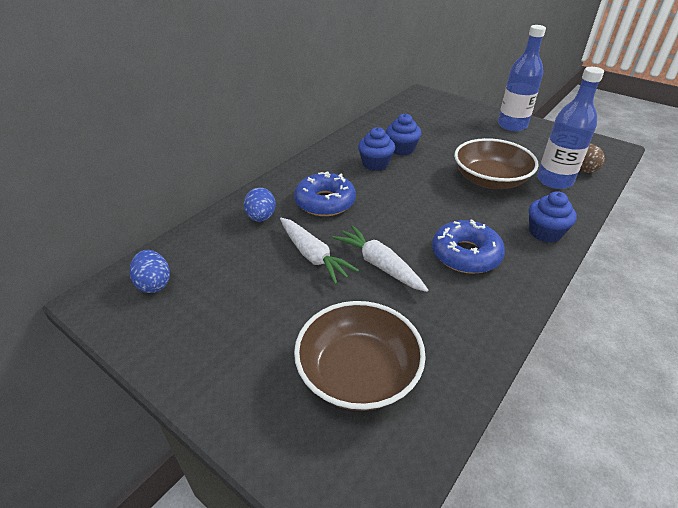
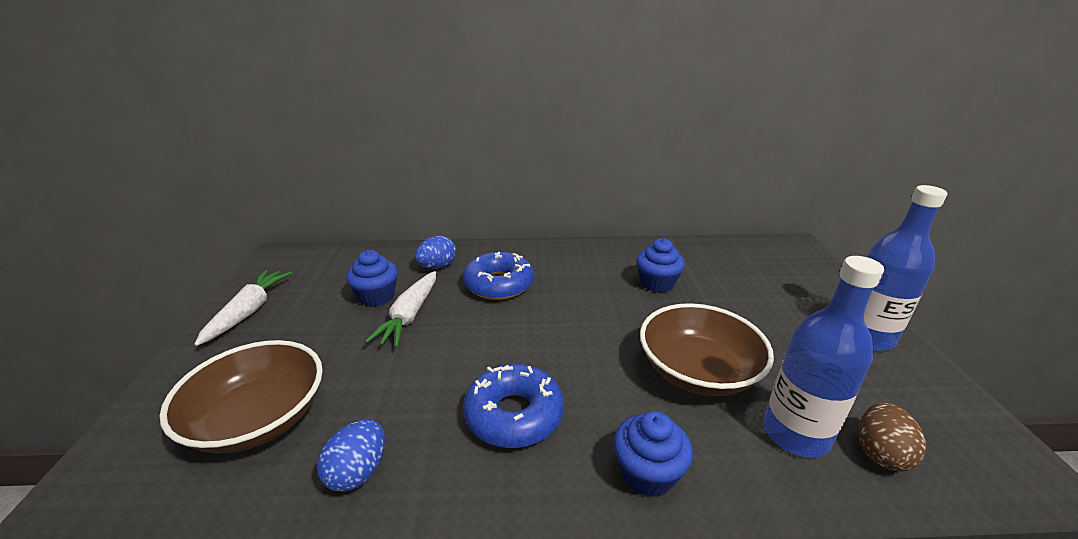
camera: 50 degrees right, 10 degrees down
(154, 284) = (310, 266): blue egg -> blue egg (358, 472)
(375, 164) = (603, 281): blue cupcake -> blue cupcake (376, 296)
(379, 265) = (433, 360): white carrot -> white carrot (248, 312)

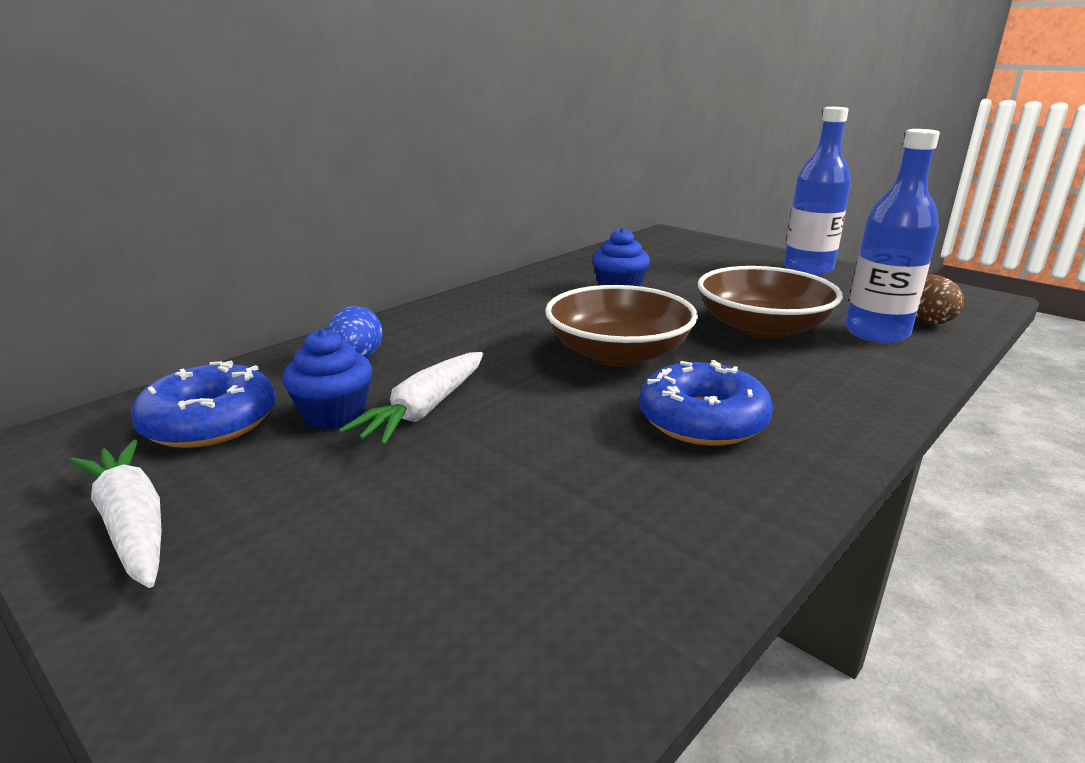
camera: 45 degrees left, 5 degrees down
(259, 418) = (445, 589): brown bowl -> brown bowl (618, 354)
(358, 472) = (668, 540): blue egg -> none
(409, 316) = (424, 410): white carrot -> white carrot turned 60 degrees clockwise
(499, 284) = (472, 344): blue donut -> blue donut (210, 422)
(647, 473) = (855, 397): blue cupcake -> none

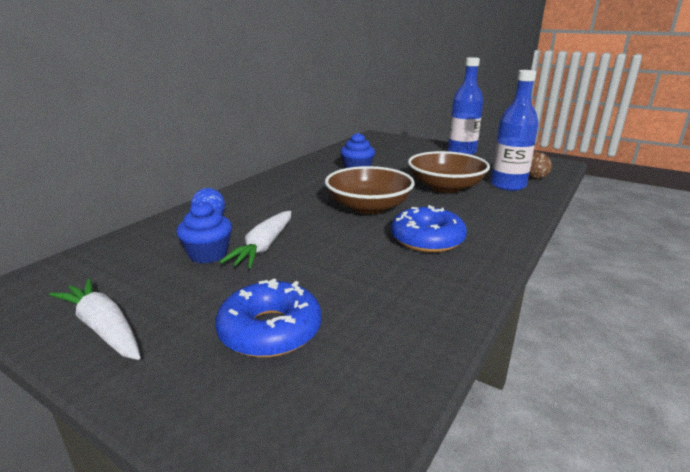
camera: 10 degrees left, 0 degrees up
(210, 422) = (129, 265): blue donut -> blue donut (270, 330)

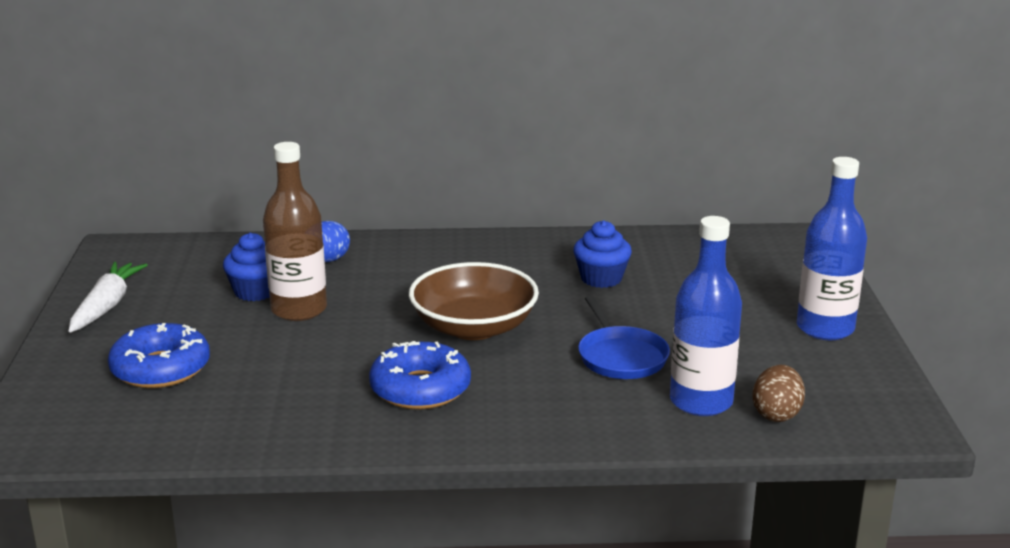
camera: 55 degrees right, 0 degrees up
(264, 247) = (299, 310): white carrot -> brown bottle
(445, 187) = (621, 357): brown bowl -> blue pan

